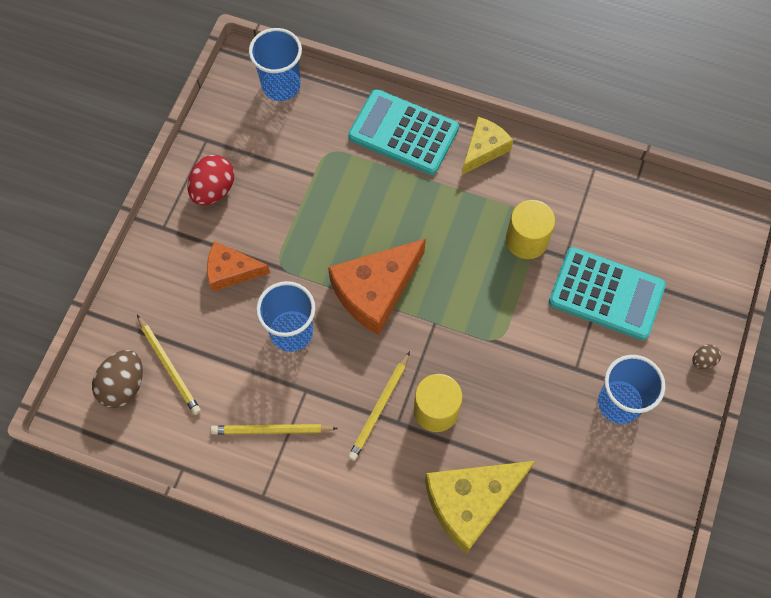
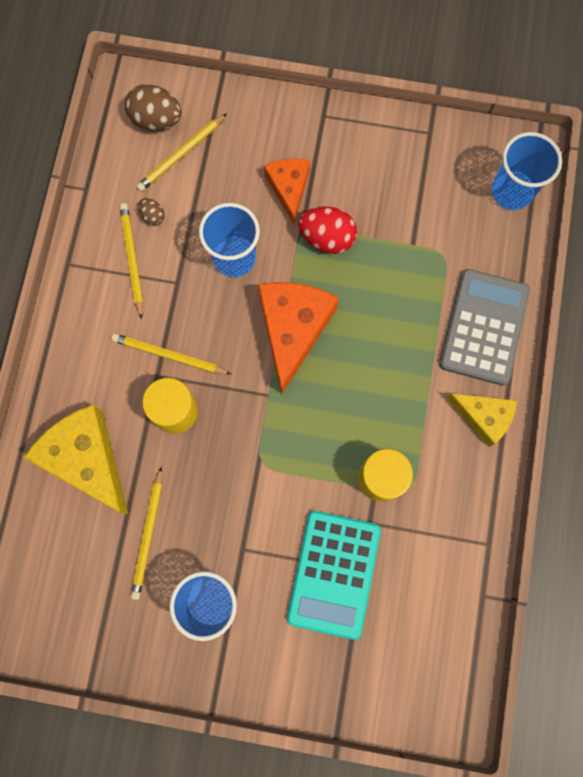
camera: 80 degrees right, 10 degrees up
(213, 190) = (374, 152): red egg -> red egg (327, 238)
(375, 290) = (293, 329): orange cheese -> orange cheese turned 60 degrees clockwise
(403, 133) = (484, 327): turquoise calculator -> grey calculator
(552, 451) = (148, 535): none -> yellow pencil
(703, 360) = (274, 690): brown egg -> brown egg (153, 216)

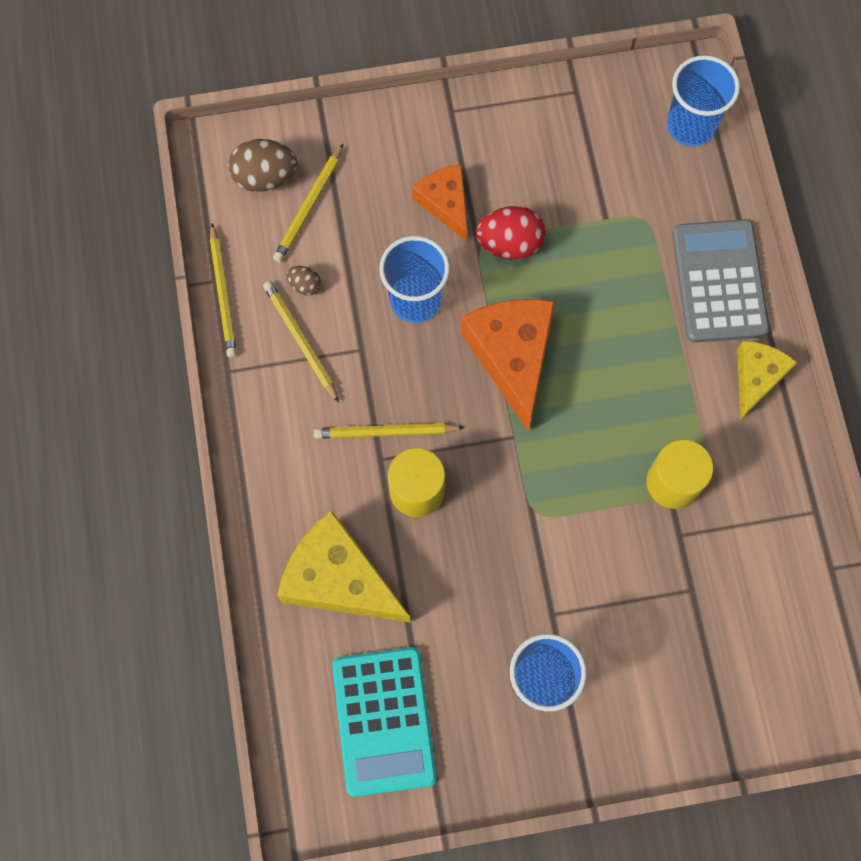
camera: 20 degrees left, 5 degrees down
(148, 535) = (442, 636): yellow pencil -> yellow pencil (223, 293)
(334, 573) = (663, 603): turquoise calculator -> turquoise calculator (384, 721)
(483, 417) = (757, 378): yellow cheese -> yellow cheese turned 75 degrees counterclockwise

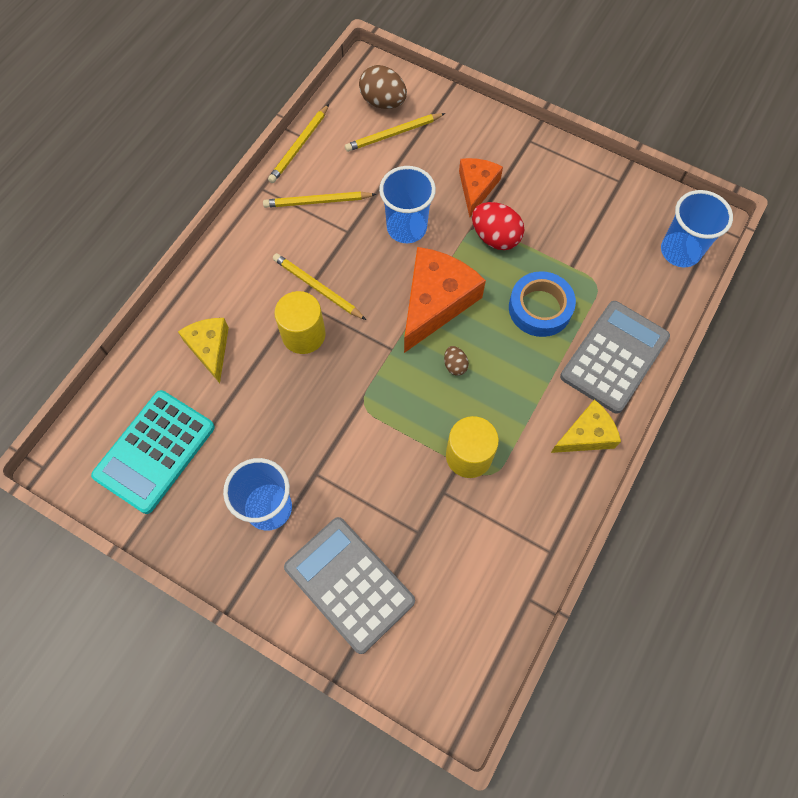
camera: 40 degrees right, 5 degrees down
(300, 341) = (317, 202): yellow pencil -> yellow pencil turned 105 degrees counterclockwise
(305, 285) = (349, 174): brown egg -> brown egg (455, 365)
(339, 579) = (210, 348): yellow cheese -> yellow cheese, size x0.60
(613, 285) = (540, 308): none -> blue tape
(673, 687) = (349, 584): none -> grey calculator

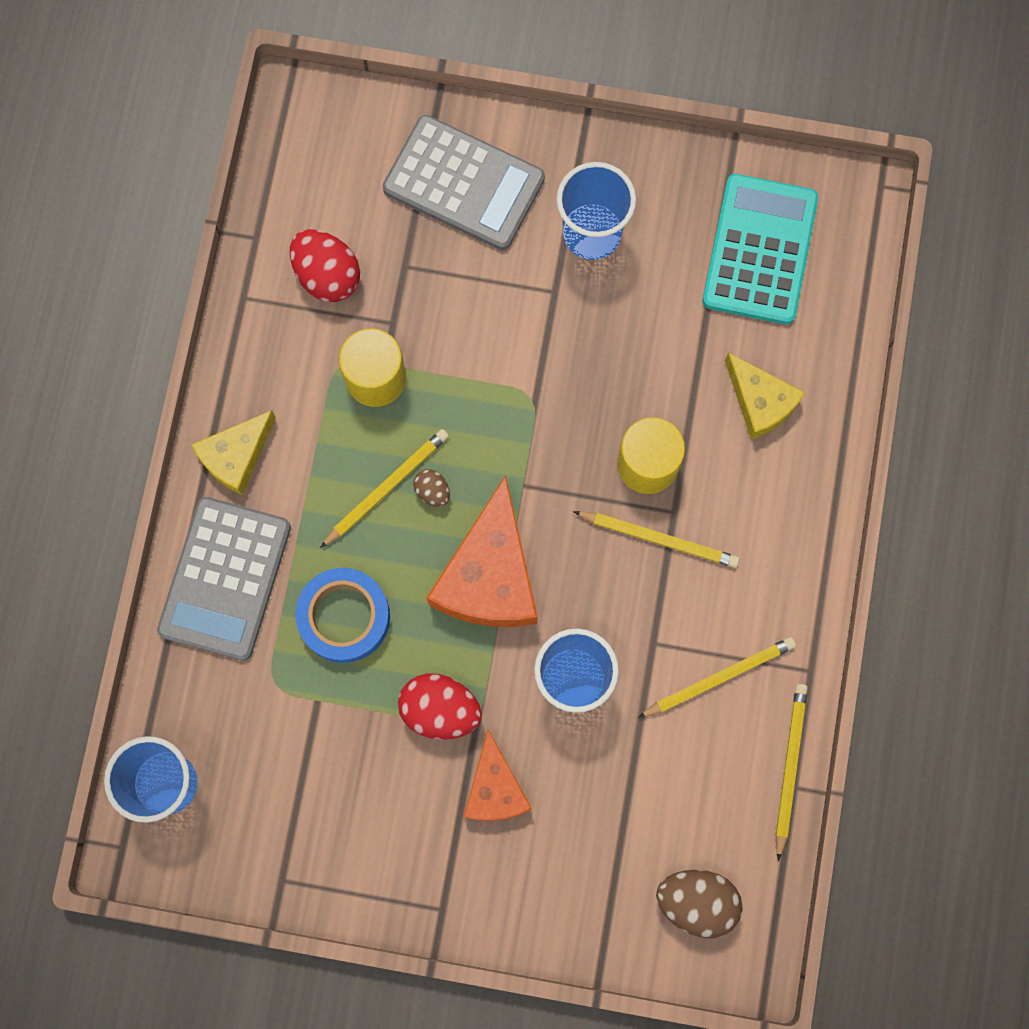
camera: 160 degrees right, 10 degrees up
(393, 134) = (655, 843): yellow pencil -> yellow pencil (386, 487)
(480, 546) = (327, 275): none -> red egg

